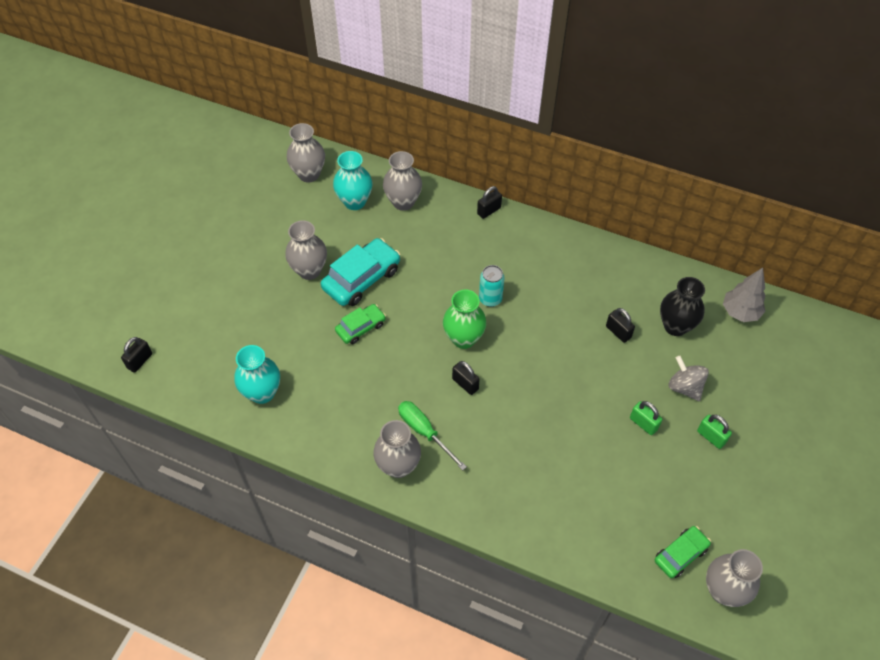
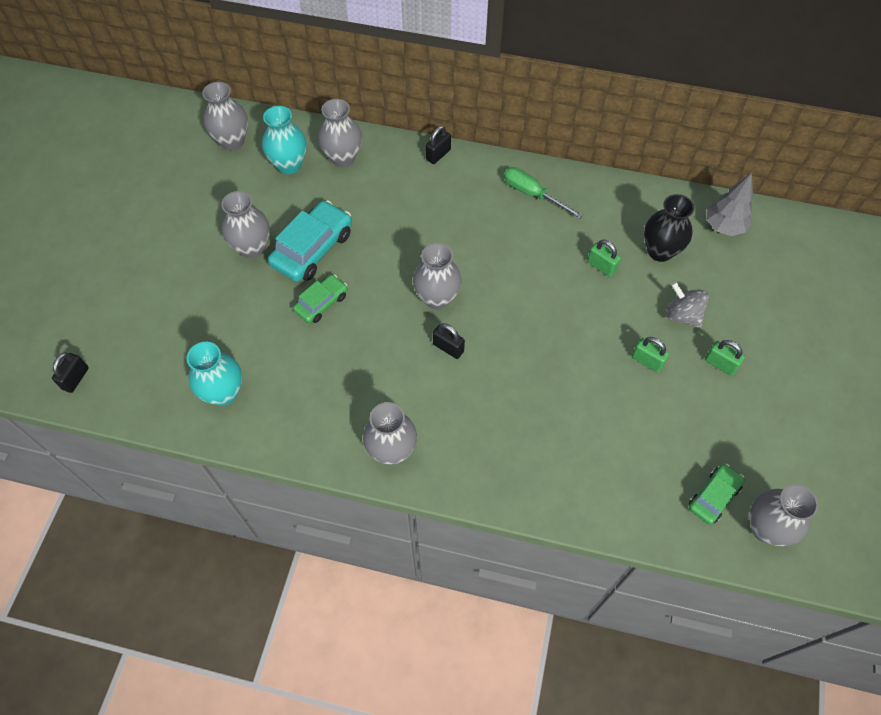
camera: 10 degrees left, 5 degrees up
(424, 432) = (413, 408): green screwdriver -> green screwdriver (532, 194)
(463, 338) = (437, 298): green vase -> grey vase
(490, 299) = (458, 251): turquoise can -> none
(618, 332) = (601, 266): black padlock -> green padlock

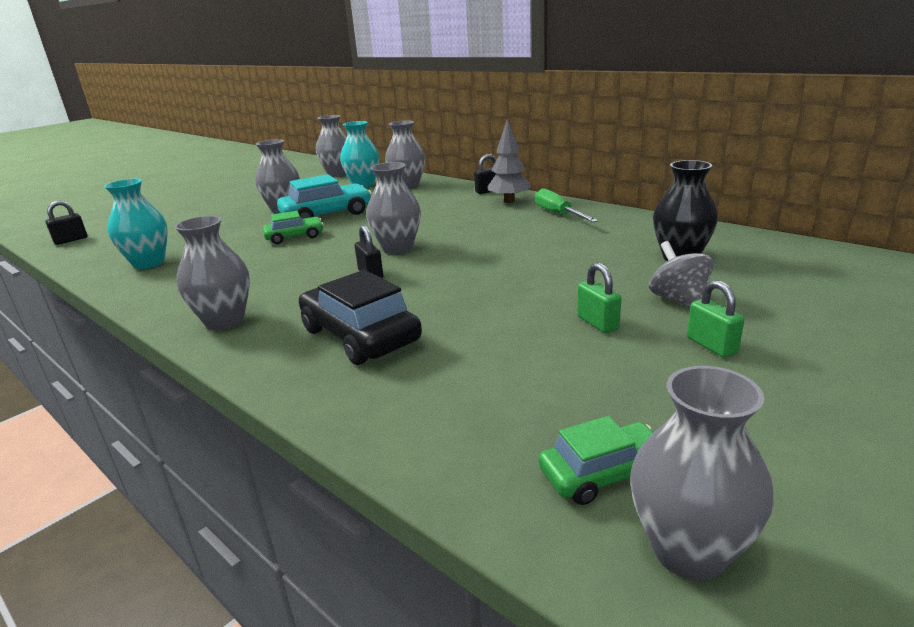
camera: 30 degrees right, 35 degrees down
(506, 431) = (360, 336): none -> black car
(601, 266) = (596, 256): green padlock -> none
(724, 226) = (783, 254): grey tree -> grey tree (509, 201)

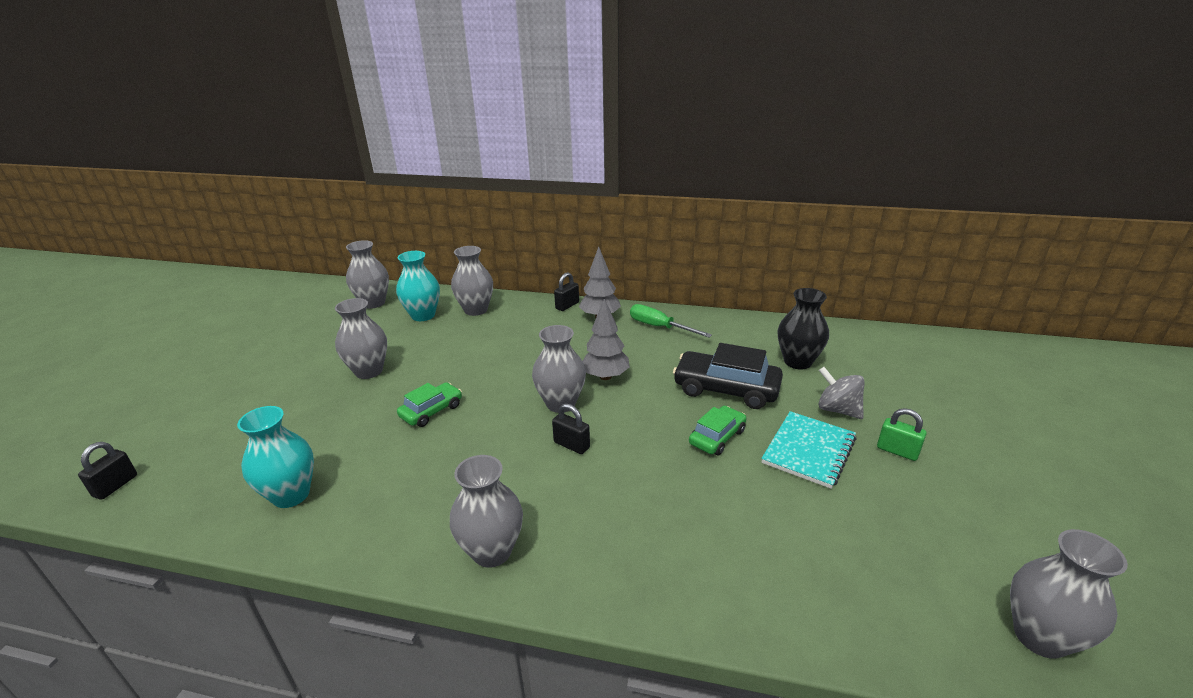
camera: 30 degrees left, 5 degrees up
(327, 215) = (432, 370): turquoise car -> none
(360, 336) = (644, 525): black car -> black car (726, 389)
(460, 238) = (605, 376): none -> grey tree
(597, 323) = (808, 450): green padlock -> turquoise notebook
(603, 473) = (945, 596): green car -> green car (717, 437)

